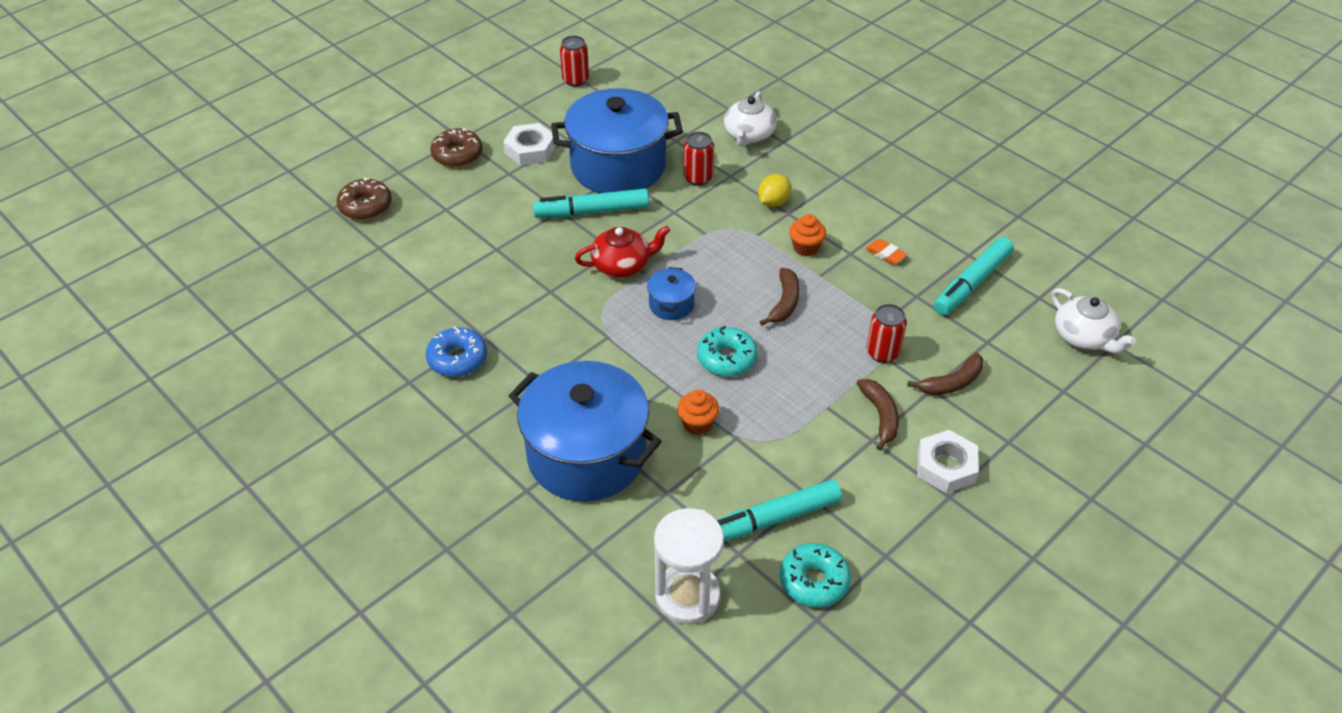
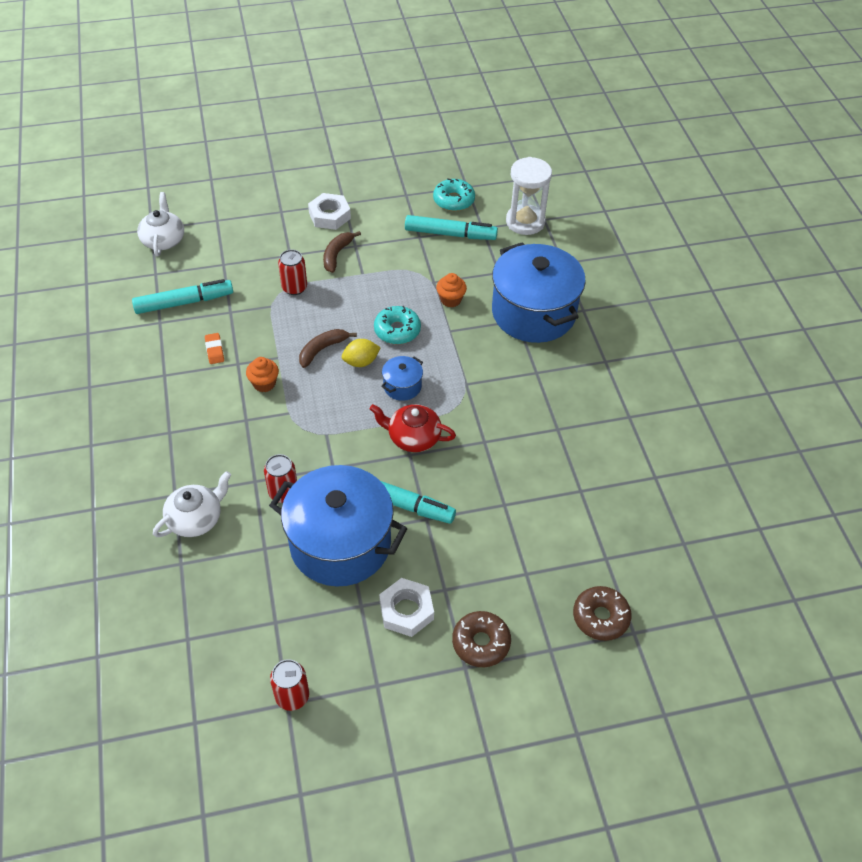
camera: 150 degrees left, 5 degrees up
(457, 359) = (585, 418): blue donut -> none
(773, 202) = (247, 436): yellow lemon -> yellow lemon (361, 362)
(951, 383) = (274, 252): brown banana -> none

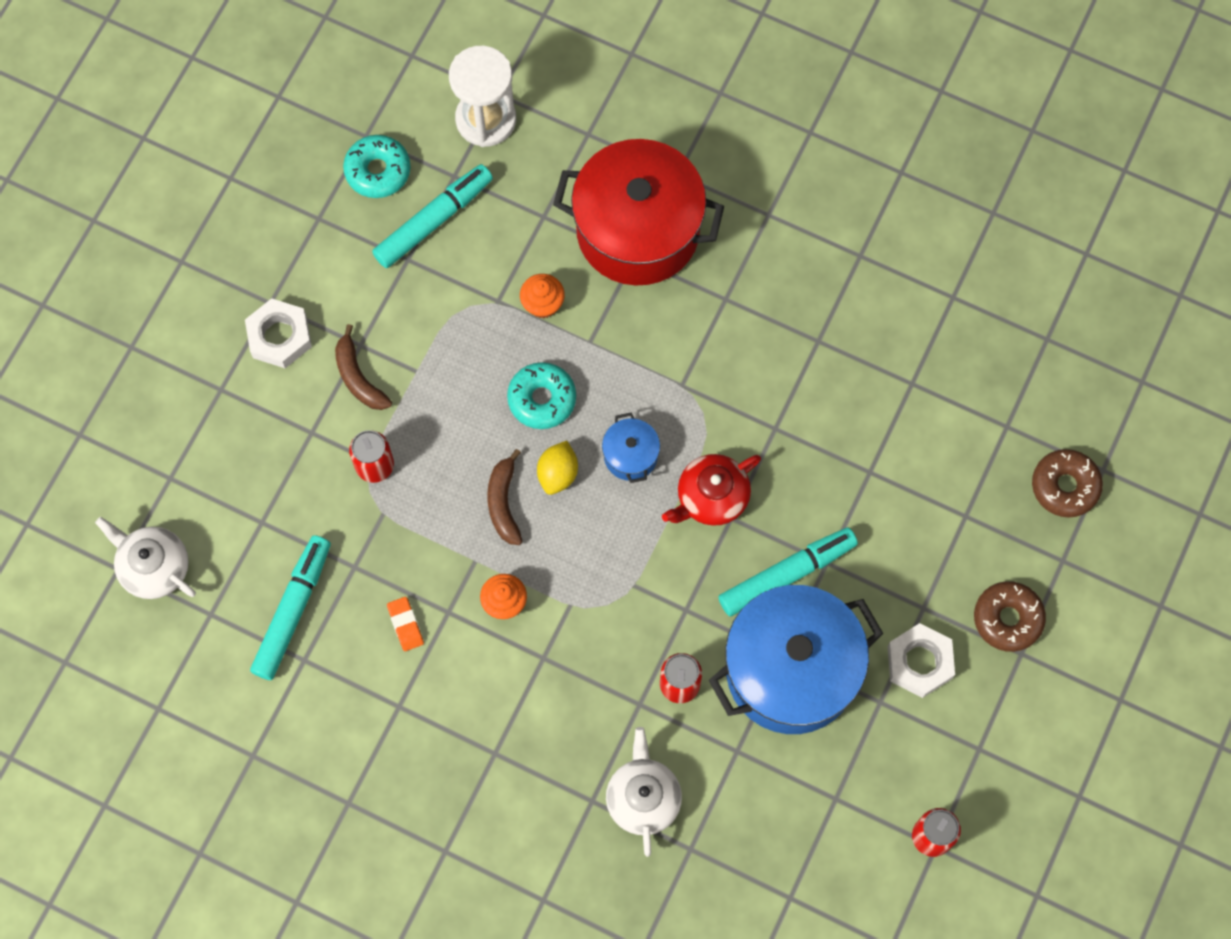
camera: 50 degrees left, 20 degrees up
(214, 350) = (405, 625): orange eraser -> orange eraser turned 45 degrees clockwise
(533, 313) = (638, 230): blue pot -> red pot

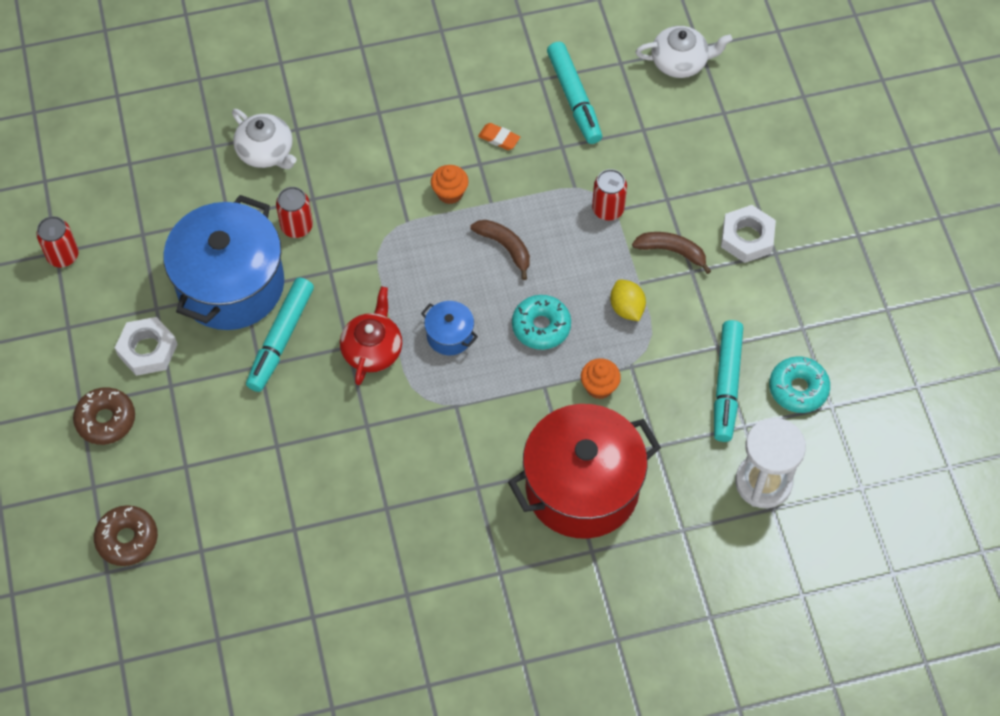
camera: 140 degrees right, 10 degrees down
(558, 474) = (487, 289): yellow lemon -> yellow lemon (627, 308)

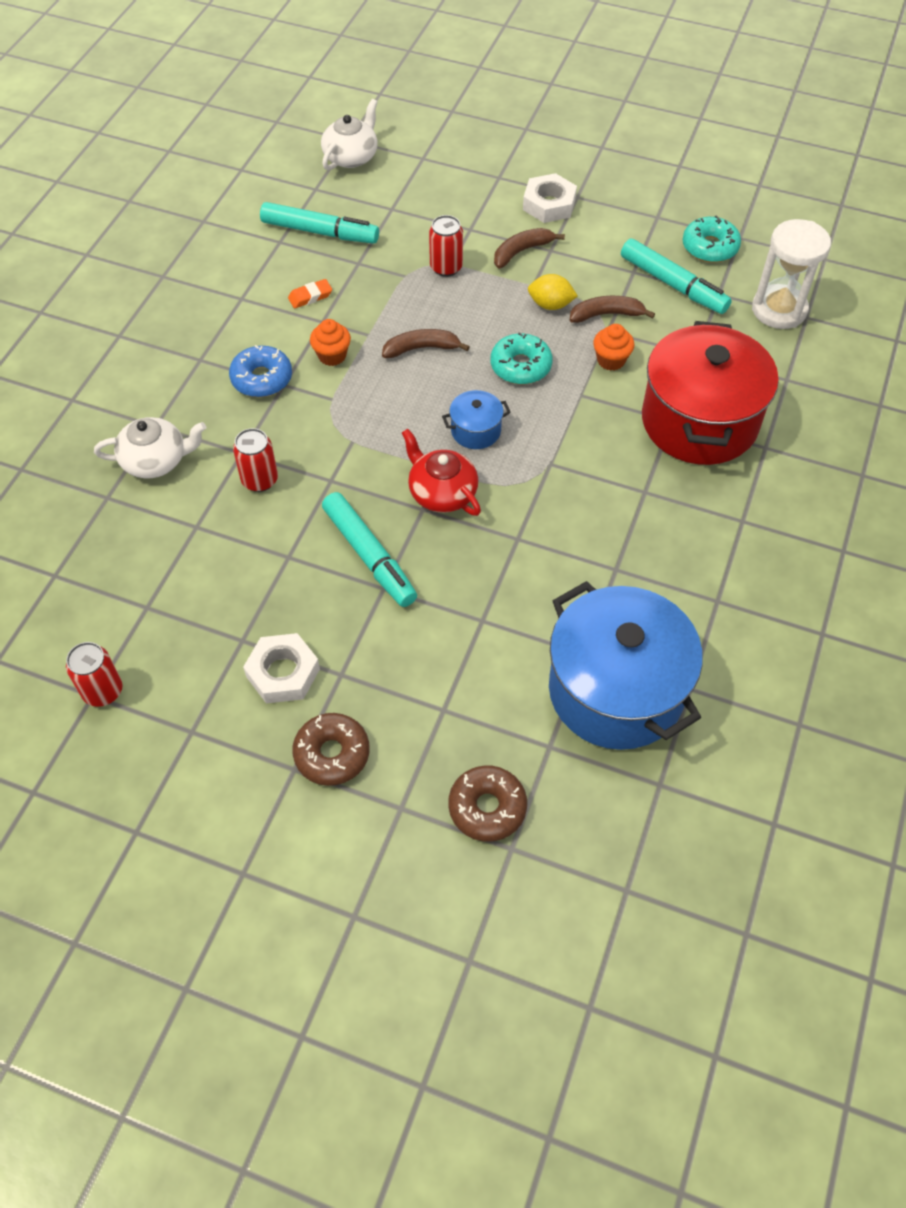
camera: 55 degrees left, 5 degrees down
(231, 285) = (273, 564): blue pot -> blue pot (616, 690)
(391, 163) = (262, 378): none -> blue donut
(649, 355) = (606, 314): none -> brown banana

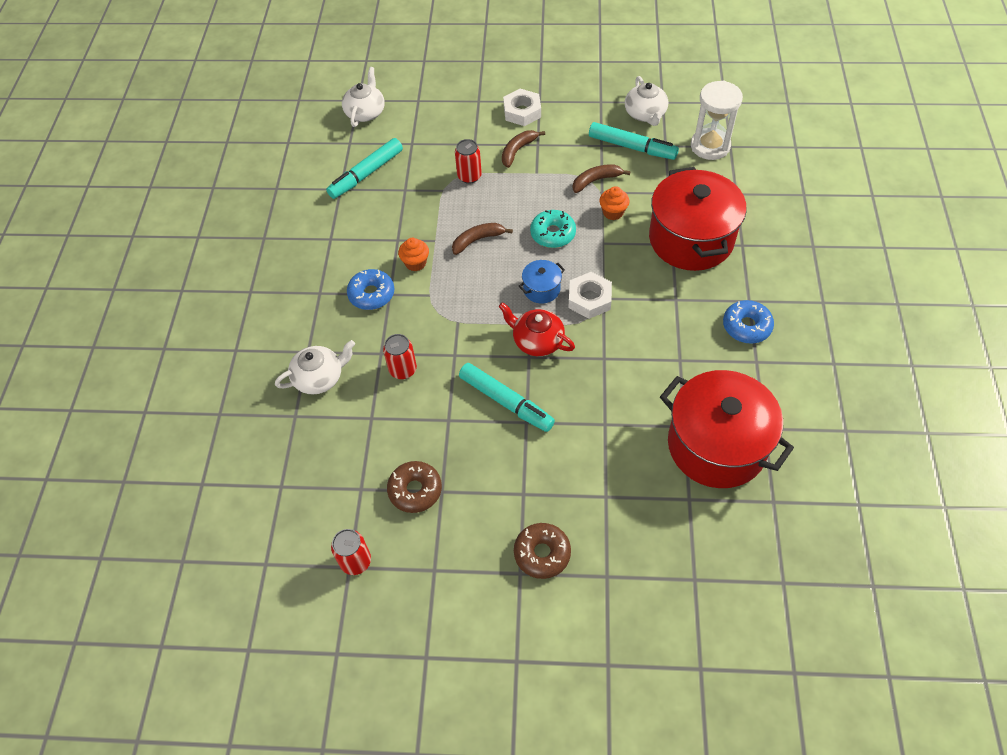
camera: 15 degrees left, 0 degrees up
(283, 673) = (481, 506): white nut -> white nut (589, 299)
(310, 296) = (380, 224): orange eraser -> none
(319, 232) = (366, 174): turquoise marker -> turquoise marker turned 135 degrees clockwise
(487, 808) = (666, 556): brown donut -> brown donut (415, 490)
(550, 305) = (554, 184): yellow lemon -> none
(616, 690) = (716, 445): blue pot -> red pot
(709, 247) = (645, 114): turquoise donut -> white teapot
(724, 552) = (746, 326): none -> blue donut

